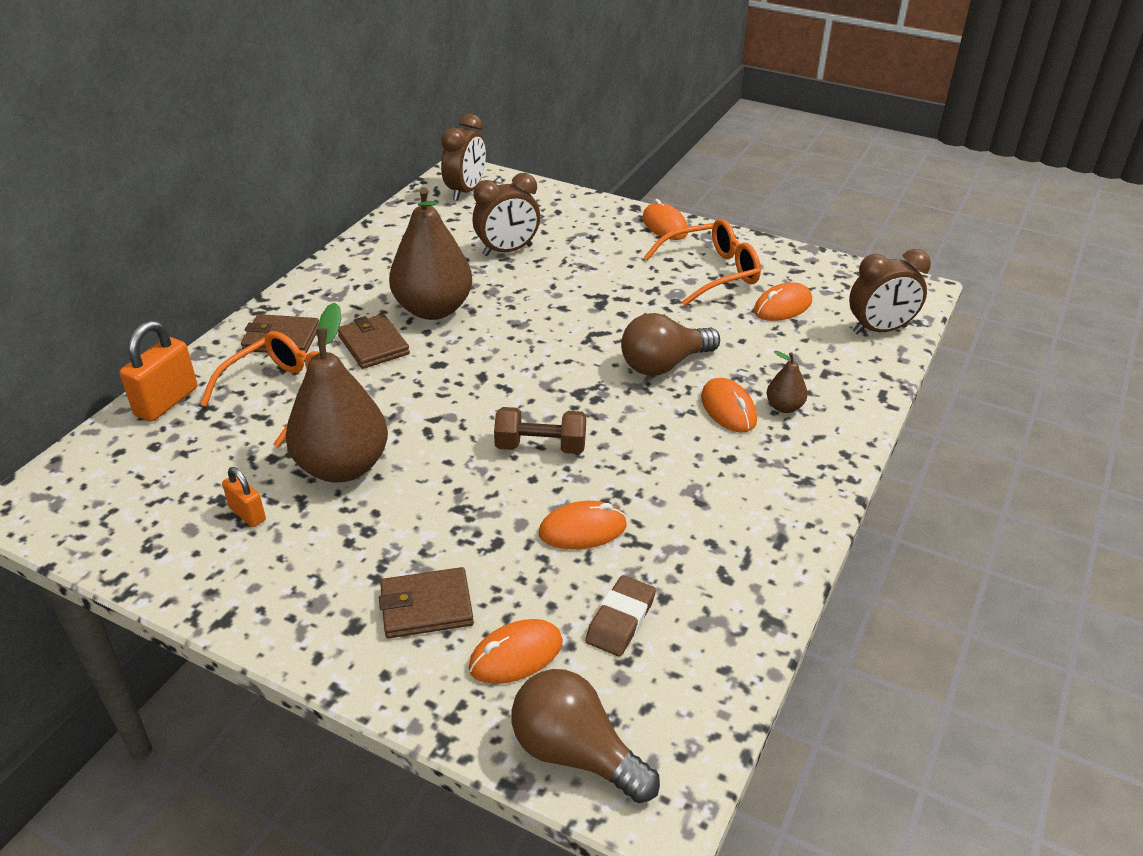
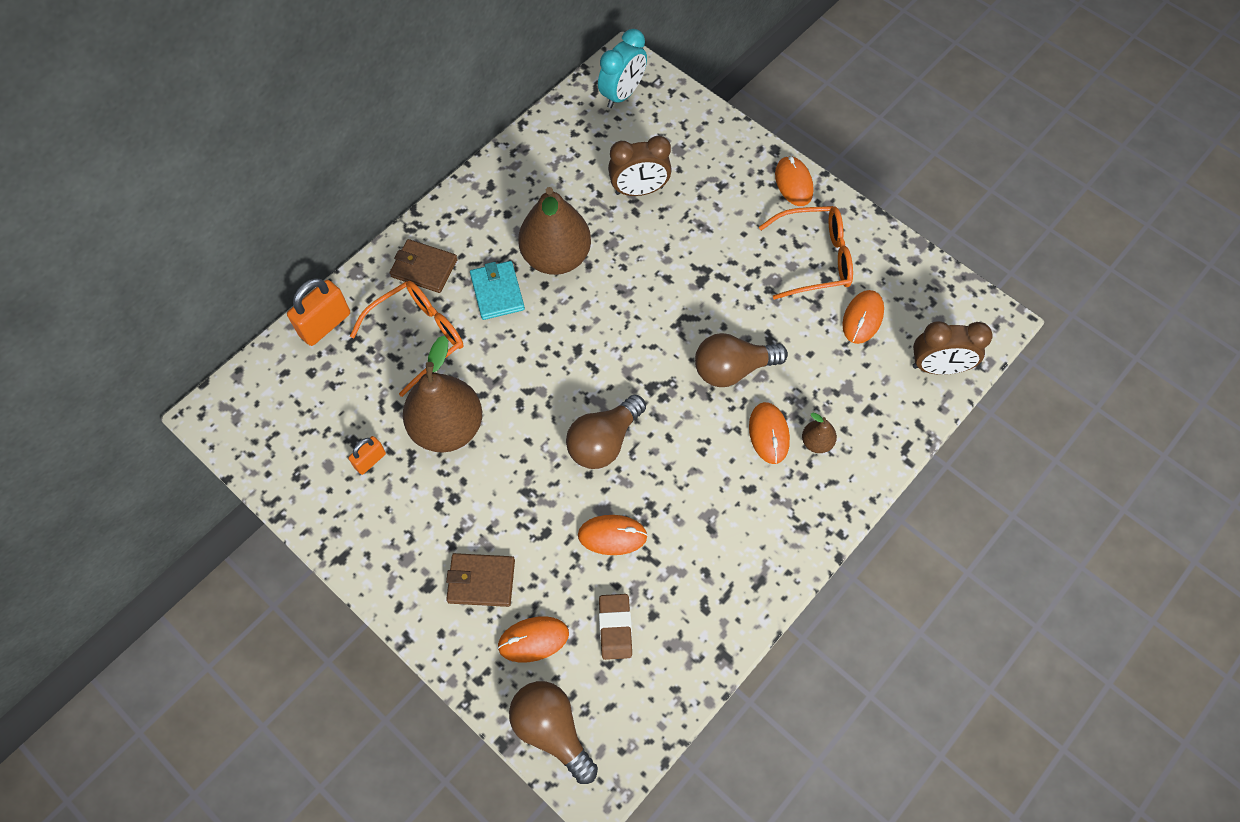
camera: 15 degrees right, 25 degrees up
(247, 514) = (370, 460): orange padlock -> orange padlock turned 75 degrees clockwise
(373, 345) = (497, 292): brown wallet -> turquoise wallet
(466, 191) = (622, 94): brown clock -> turquoise clock
(540, 447) = (604, 441): brown dumbbell -> brown light bulb
(620, 620) = (615, 627): brown eraser -> brown eraser turned 45 degrees counterclockwise
(782, 306) = (862, 318): orange mouse -> orange mouse turned 45 degrees counterclockwise

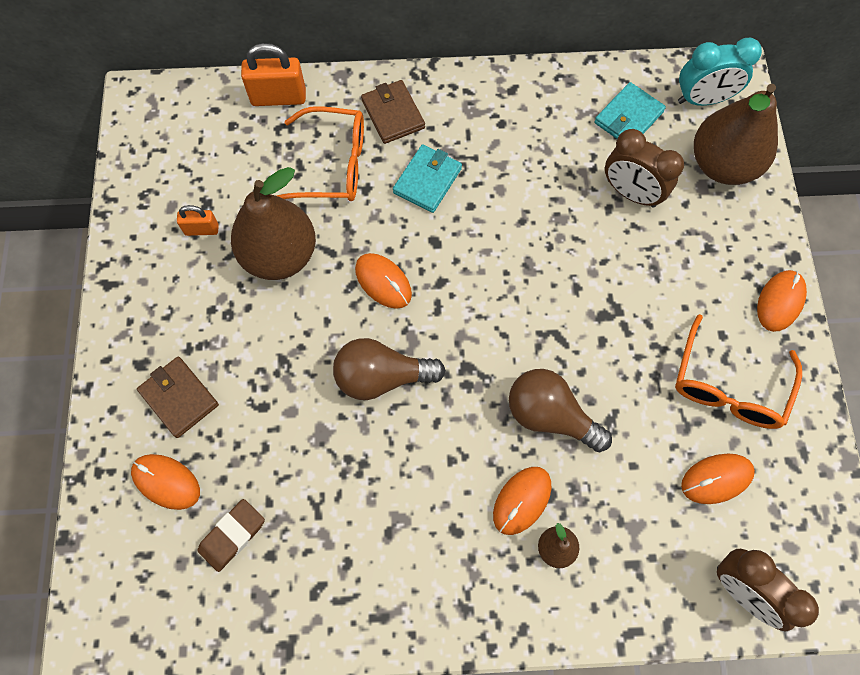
camera: 45 degrees right, 5 degrees up
(552, 730) = (105, 566): brown light bulb -> none
(556, 257) = (503, 191): brown pear -> brown pear (722, 165)
(587, 143) = (628, 117): none -> turquoise wallet
(612, 536) = (308, 459): orange mouse -> orange mouse (383, 282)
(815, 259) = (728, 386): orange glasses -> orange glasses turned 75 degrees clockwise

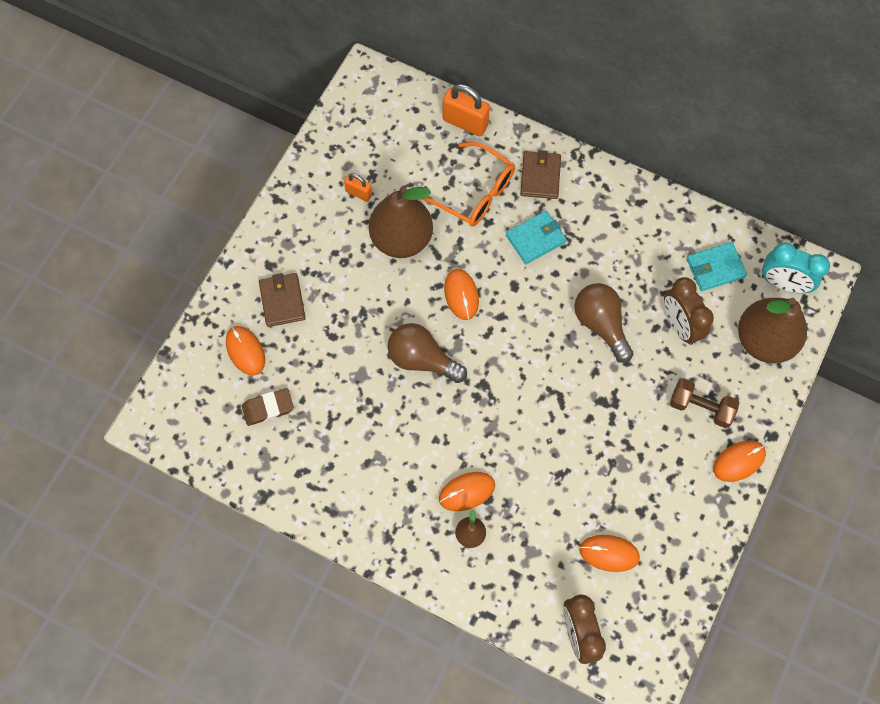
camera: 30 degrees right, 0 degrees up
(550, 416) = (520, 448): brown light bulb -> brown light bulb (601, 324)
(706, 266) = (700, 407): none -> brown dumbbell
(728, 386) = (659, 498): orange glasses -> none

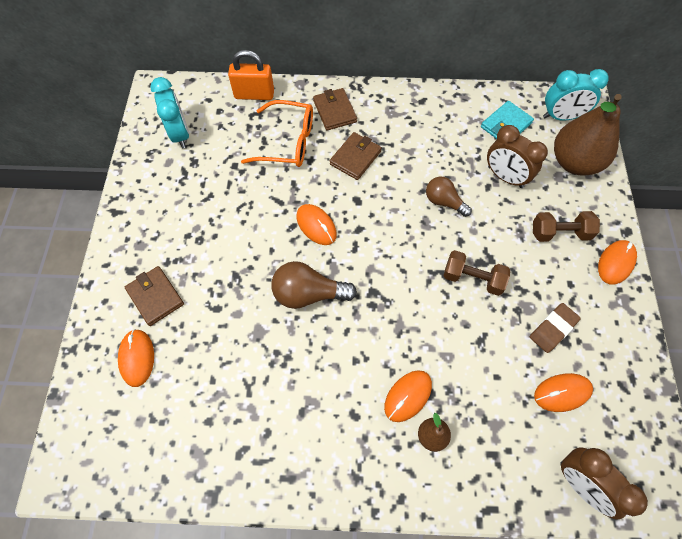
camera: 25 degrees left, 5 degrees down
(245, 351) = (137, 358): orange mouse -> orange mouse turned 45 degrees clockwise
(268, 408) = (181, 403): brown eraser -> brown eraser (553, 329)
(359, 193) = (188, 179): orange padlock -> none
(371, 139) = (180, 134): none -> turquoise clock
(401, 239) = (242, 201): brown pear -> none
(535, 239) = (355, 158): turquoise wallet -> brown wallet
(586, 413) = (472, 278): none -> brown dumbbell
(601, 324) = (444, 202): brown light bulb -> brown light bulb, size x0.67

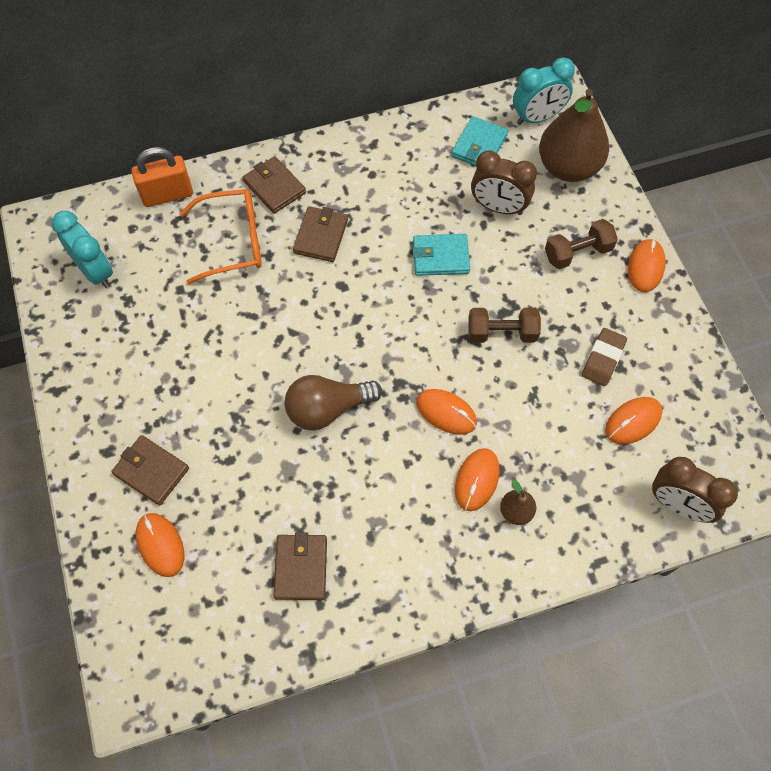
camera: 20 degrees left, 0 degrees up
(236, 418) = (301, 568): none -> brown wallet
(316, 225) = (306, 330): orange mouse -> orange mouse (446, 413)
(444, 202) = (440, 257): brown light bulb -> turquoise wallet

